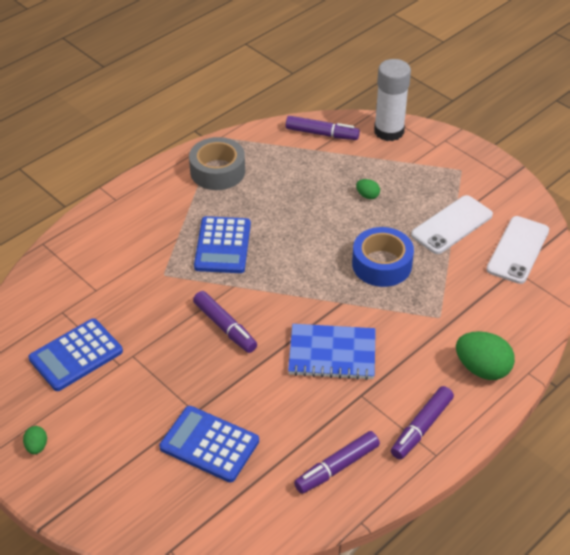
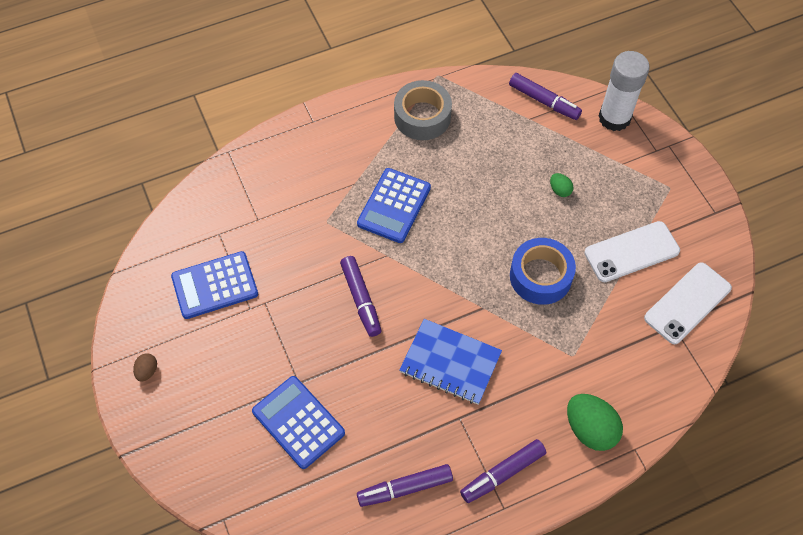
camera: 20 degrees right, 15 degrees up
(37, 446) = (147, 371): green egg -> brown egg

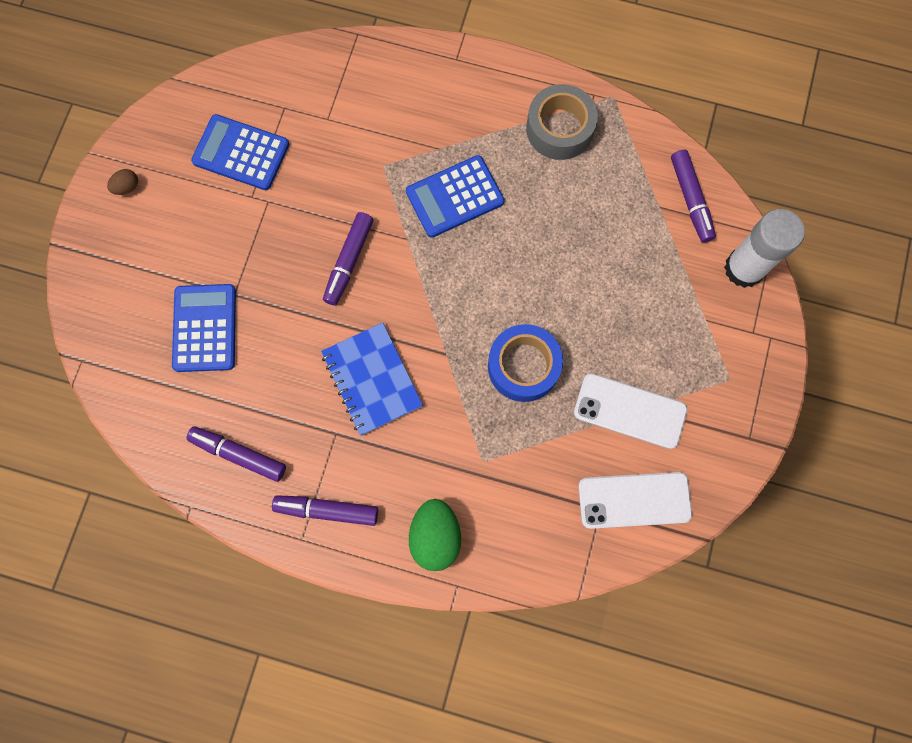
camera: 40 degrees right, 15 degrees up
(560, 190) = (620, 299): green egg -> none

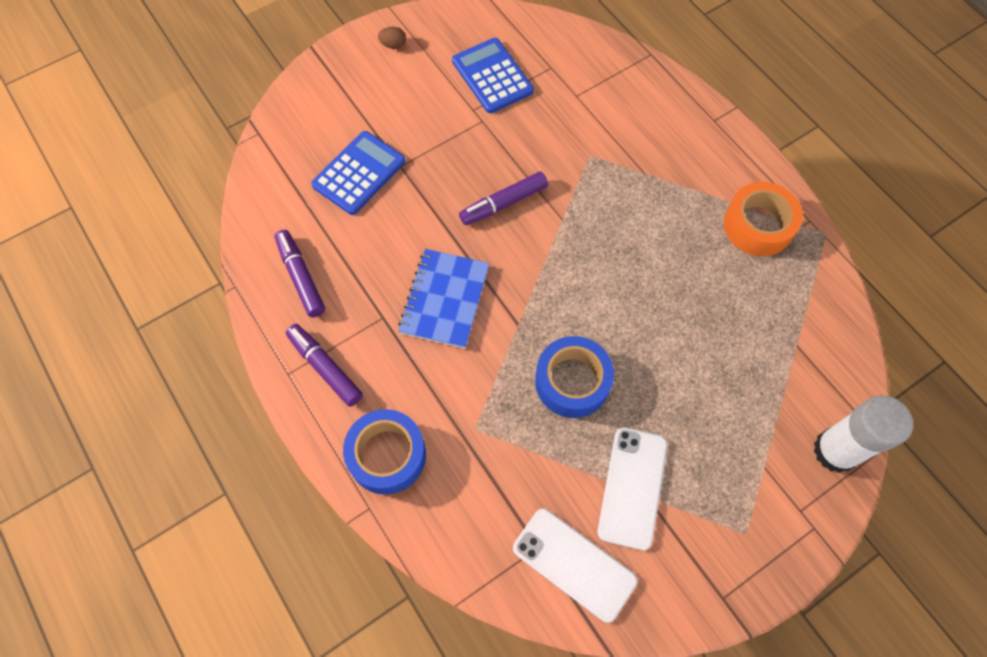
camera: 40 degrees right, 10 degrees down
(435, 536) = (387, 455): green egg -> blue tape
(455, 197) = (627, 216): blue calculator -> none
(559, 129) = (758, 226): grey tape -> orange tape
(630, 411) = (632, 487): white phone -> white phone turned 45 degrees clockwise
(690, 199) = (831, 359): purple marker -> none

